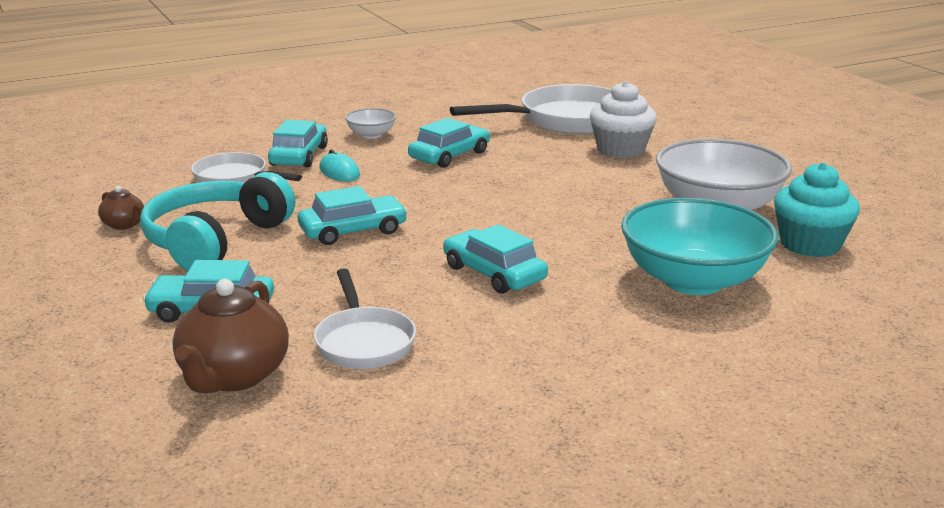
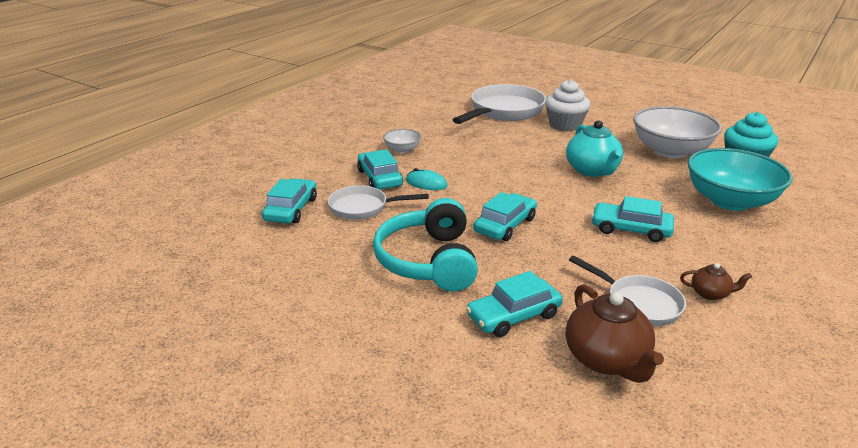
camera: 30 degrees left, 5 degrees up
(124, 225) = (342, 269): brown teapot -> brown teapot (710, 293)
(449, 155) = (476, 153): turquoise car -> turquoise car (291, 209)
(563, 204) = (592, 170): none -> turquoise teapot

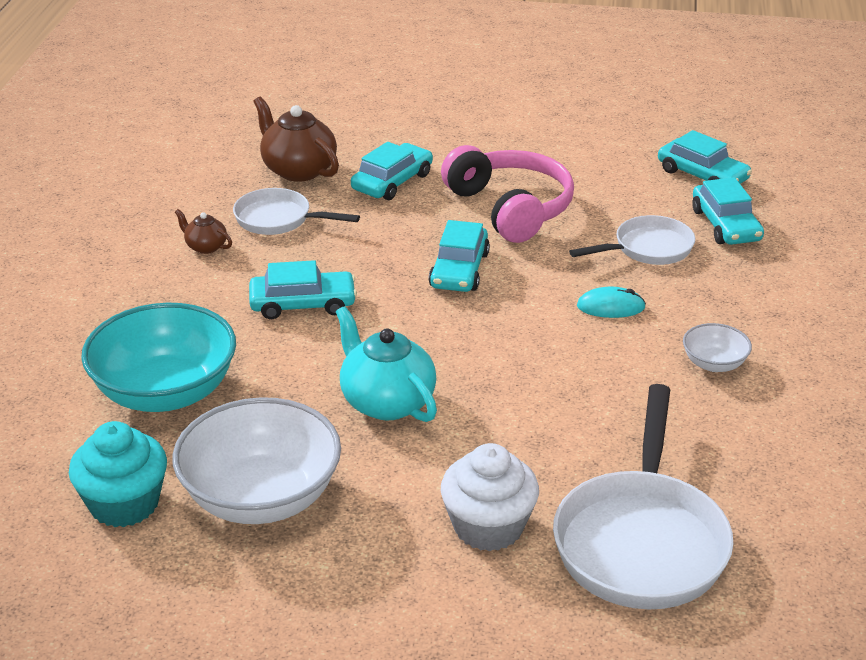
camera: 155 degrees right, 5 degrees up
(379, 178) = (681, 298): turquoise car -> turquoise car (702, 175)
(428, 261) = (511, 208): turquoise headphones -> pink headphones
(710, 293) = (205, 246): brown teapot -> brown teapot turned 45 degrees clockwise

